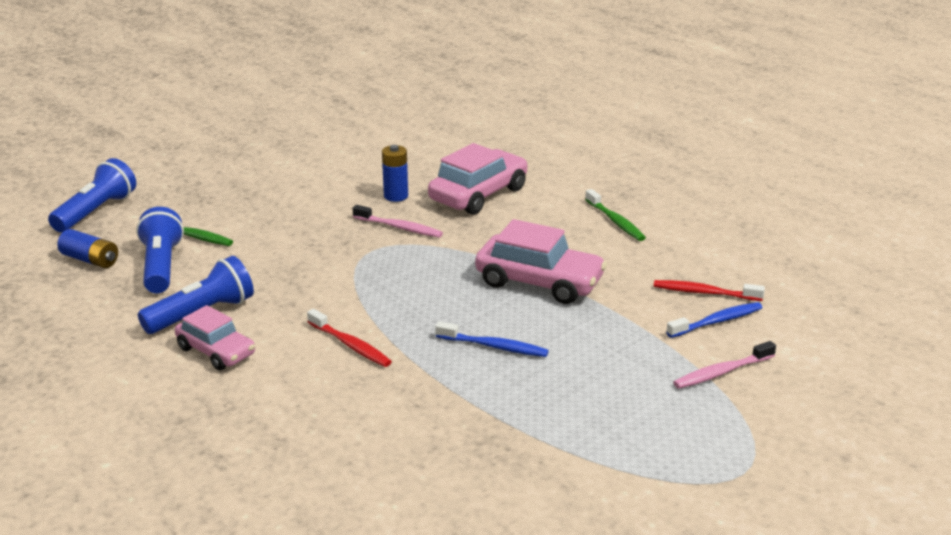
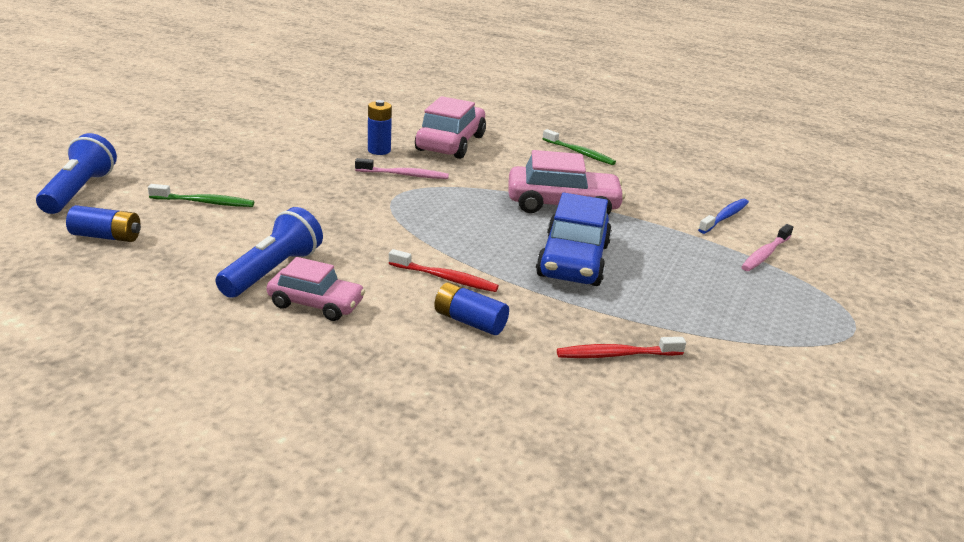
camera: 25 degrees left, 0 degrees up
(161, 266) = (193, 233): blue flashlight -> none
(338, 392) = (469, 321): none -> blue battery
(494, 346) = (573, 261): blue toothbrush -> blue car
(704, 293) = (695, 197): red toothbrush -> red toothbrush (616, 354)

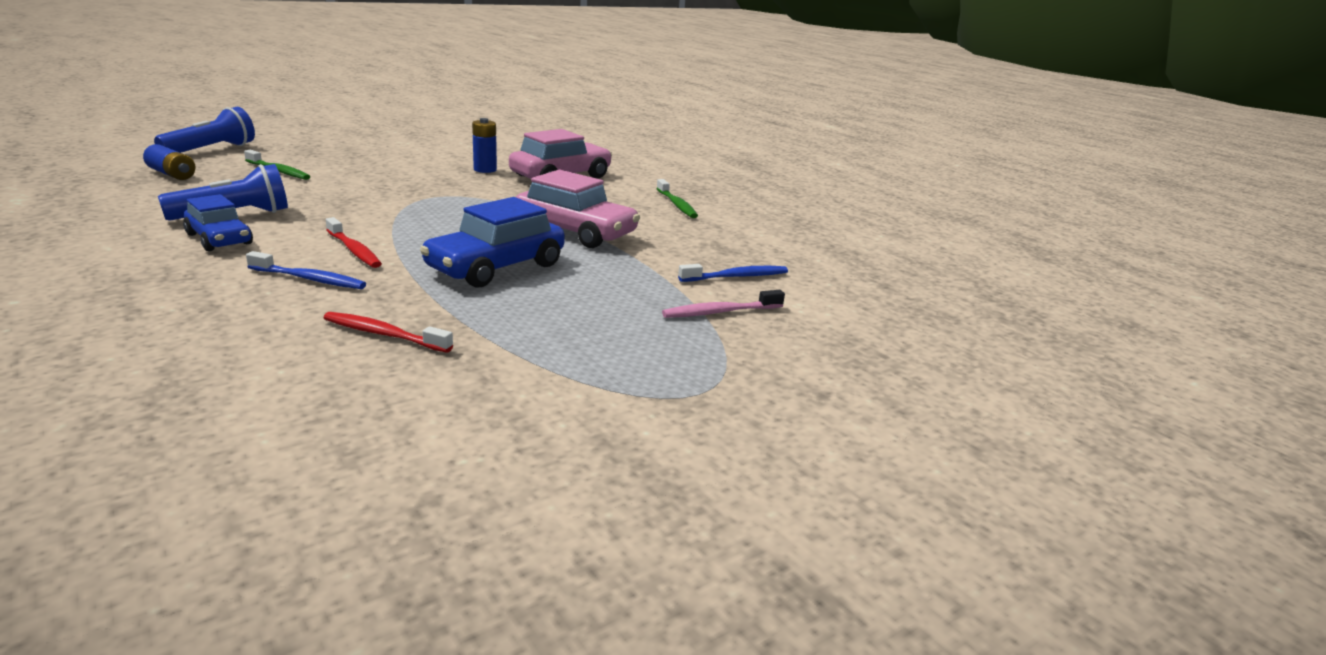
camera: 30 degrees right, 5 degrees down
(316, 304) = (219, 239): pink car -> blue car
(404, 175) = (471, 187): pink toothbrush -> none
(469, 321) = (309, 279): blue battery -> blue toothbrush

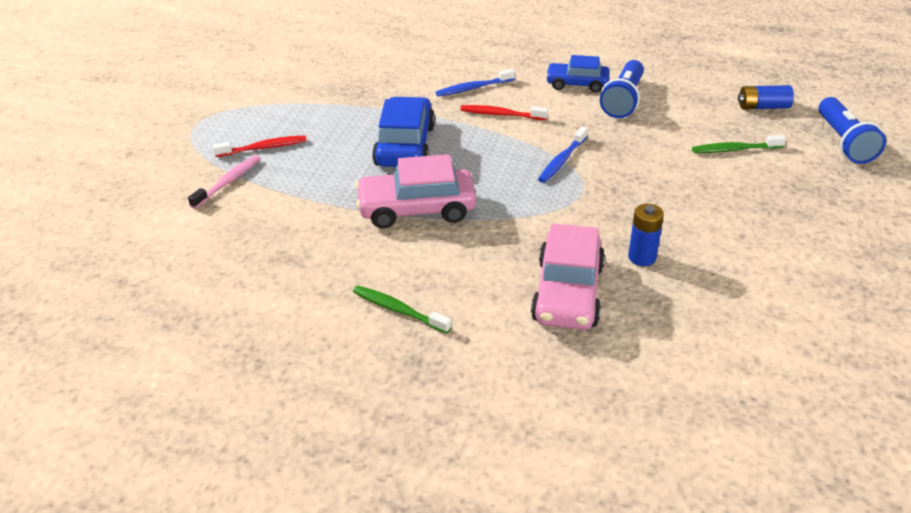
camera: 145 degrees right, 15 degrees up
(384, 334) = (376, 82): red toothbrush -> red toothbrush (263, 148)
(736, 277) = (246, 224): blue toothbrush -> blue toothbrush (562, 160)

